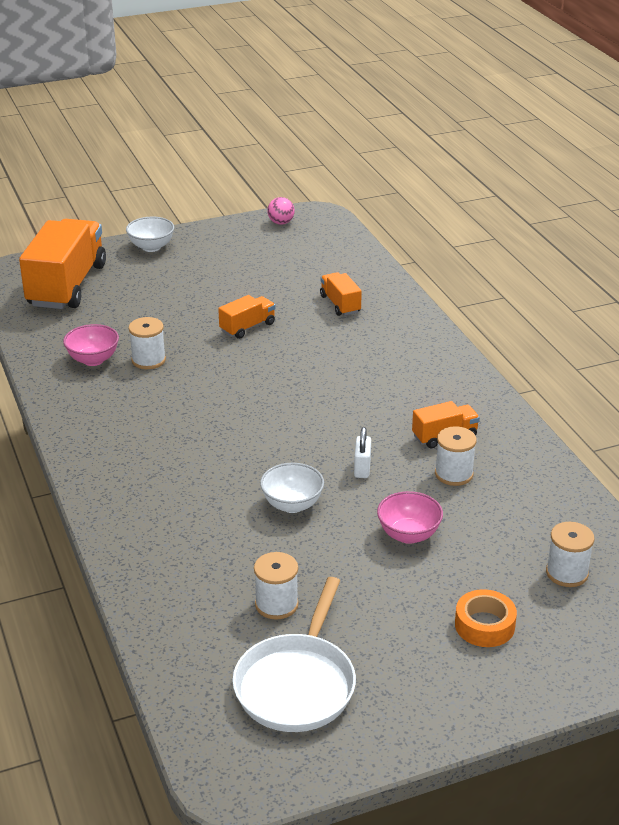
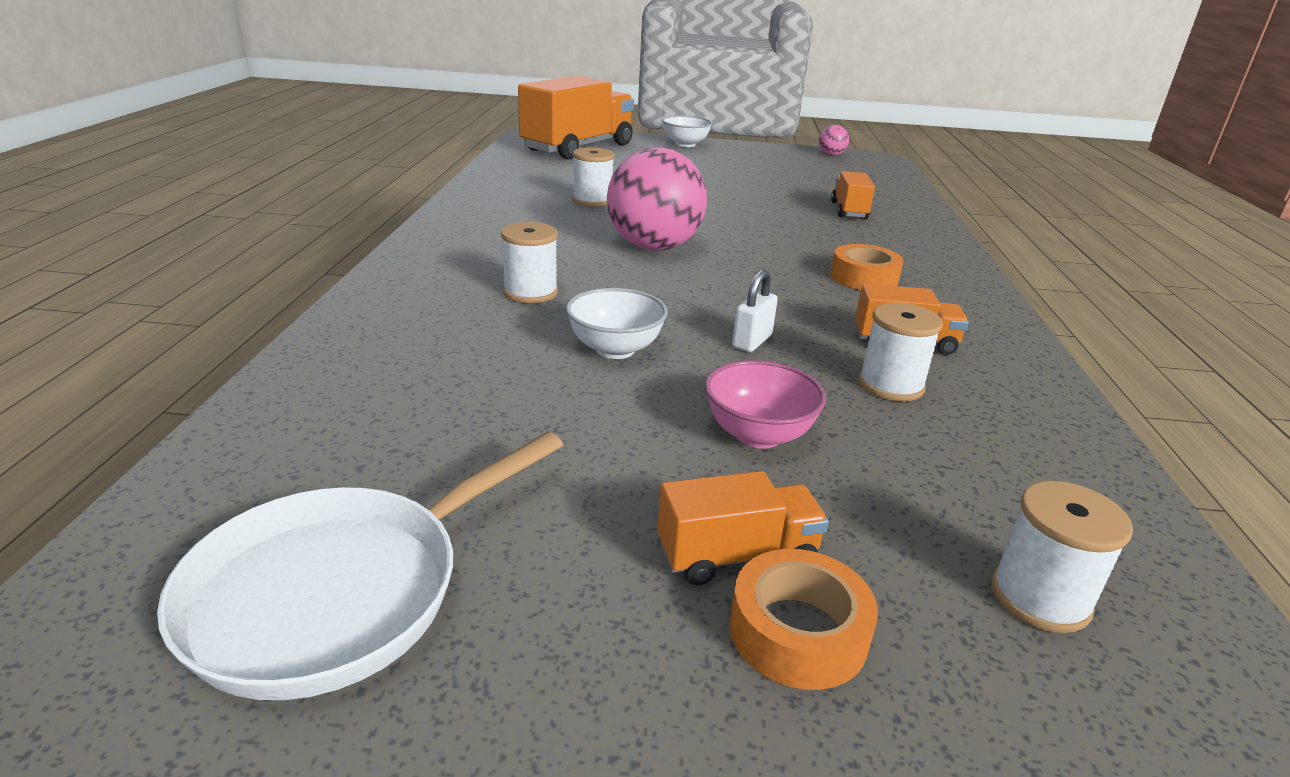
camera: 25 degrees right, 5 degrees down
(93, 360) = (538, 189): pink bowl -> none
(238, 400) = (653, 247): none -> pink ball
(247, 327) = (725, 203): orange truck -> orange truck (736, 555)
(276, 604) = (457, 455): white spool -> white spool (530, 292)
(391, 383) = (864, 278): none -> orange tape

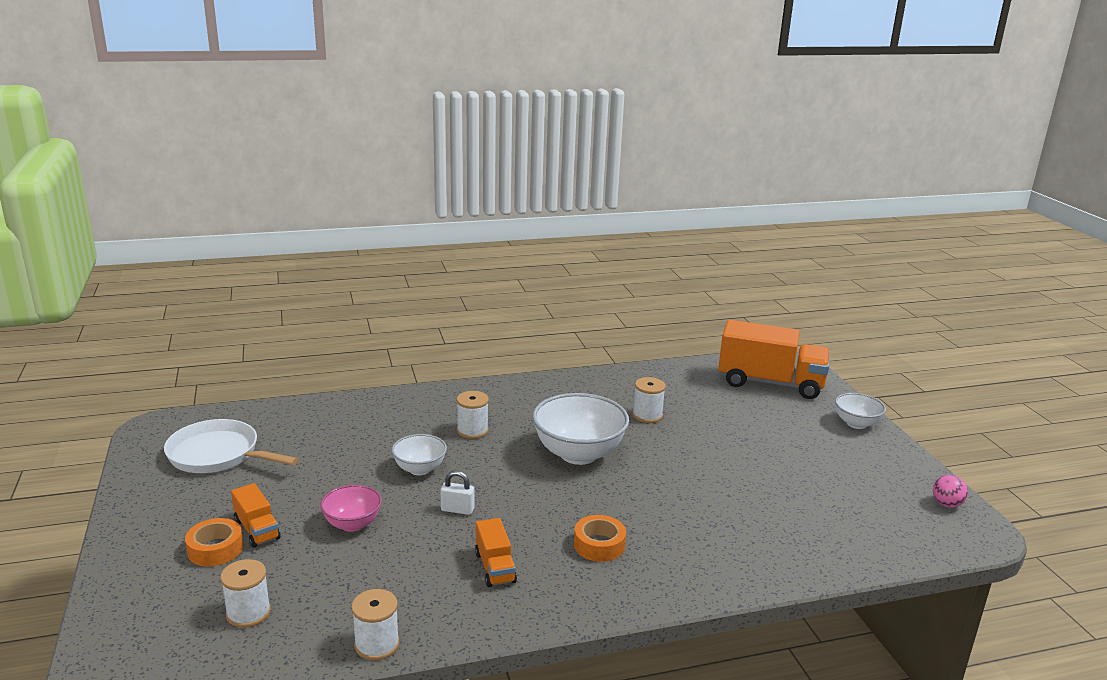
camera: 70 degrees right, 5 degrees down
(653, 247) = (578, 454): pink ball -> white bowl
(849, 210) = (761, 528): orange truck -> none
(891, 385) = (430, 564): white spool -> white spool (377, 644)

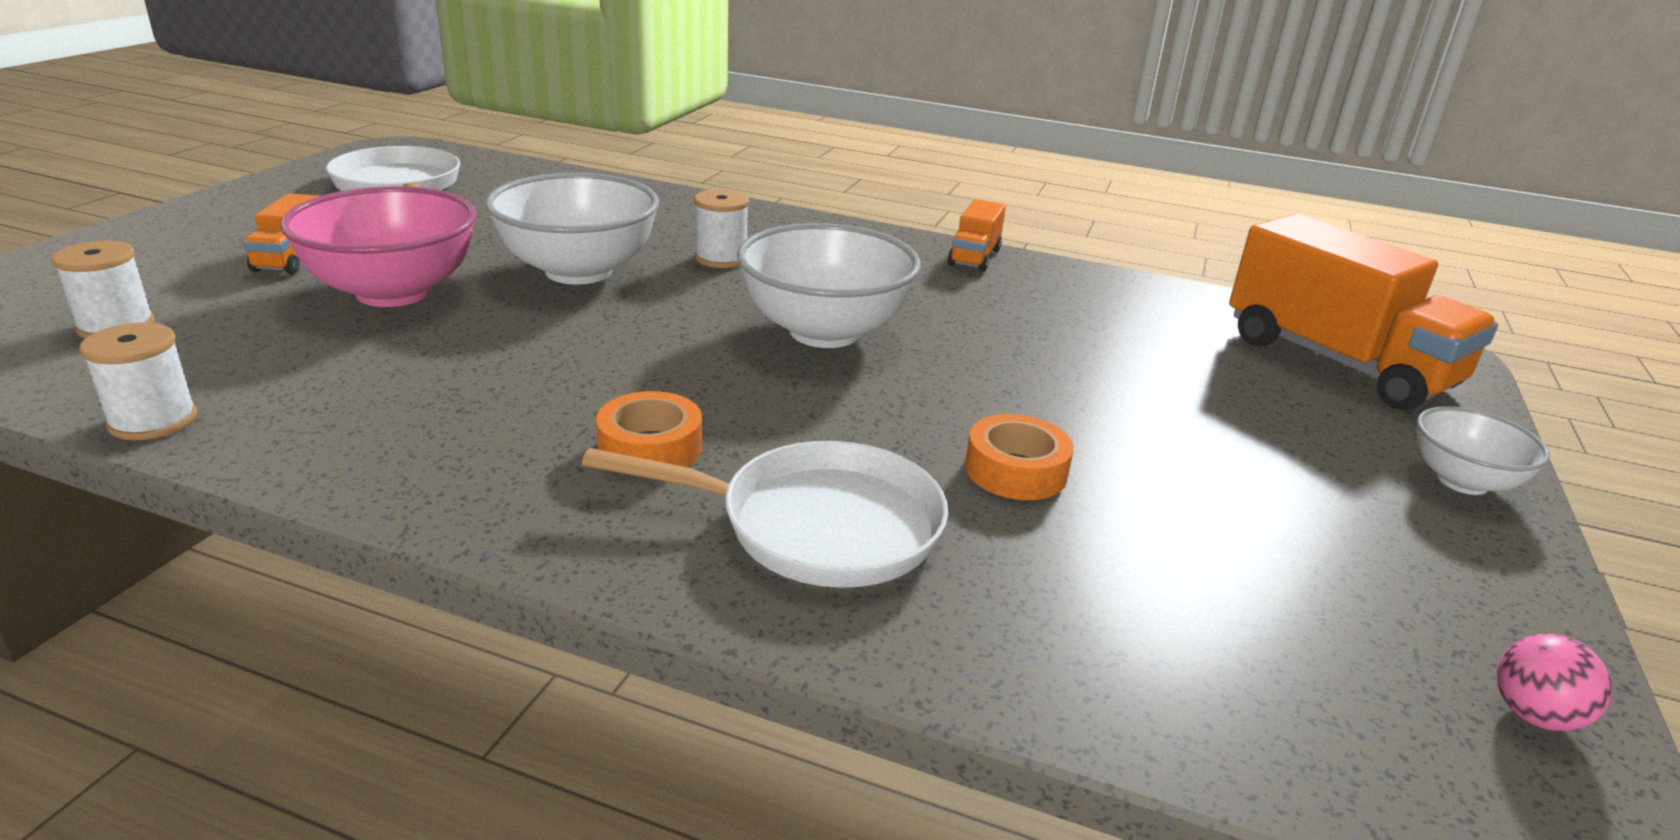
camera: 35 degrees right, 5 degrees up
(215, 549) = (220, 259): orange tape -> orange tape (1015, 470)
(352, 524) = (393, 292): pink bowl -> pink bowl, size x1.82
(420, 469) = (578, 271): white bowl -> white bowl, size x1.82
(457, 510) = (539, 327): white padlock -> none
(495, 567) = (456, 407): orange truck -> orange truck (974, 257)
(647, 415) = (1020, 327): white spool -> none
(701, 545) = (817, 525): none -> white pan

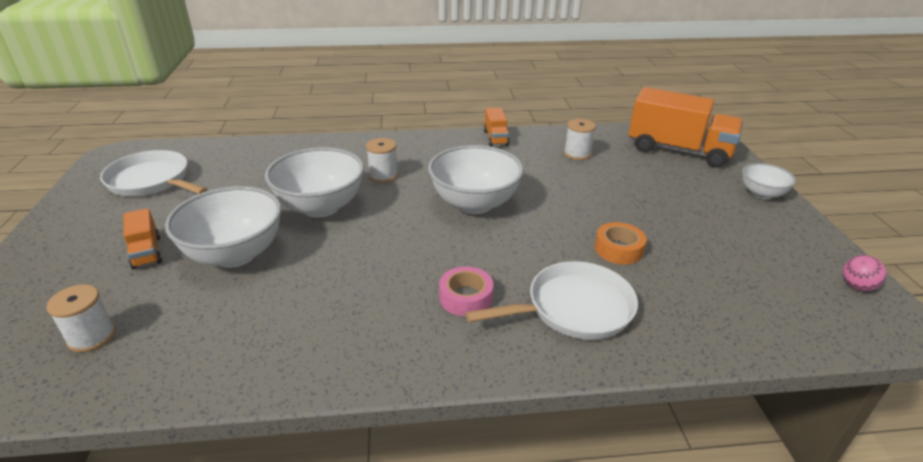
camera: 25 degrees left, 5 degrees up
(153, 421) = (196, 386): white spool -> white spool (577, 154)
(393, 292) = (235, 254): pink bowl -> white bowl
(650, 447) = (466, 297): orange tape -> pink tape

